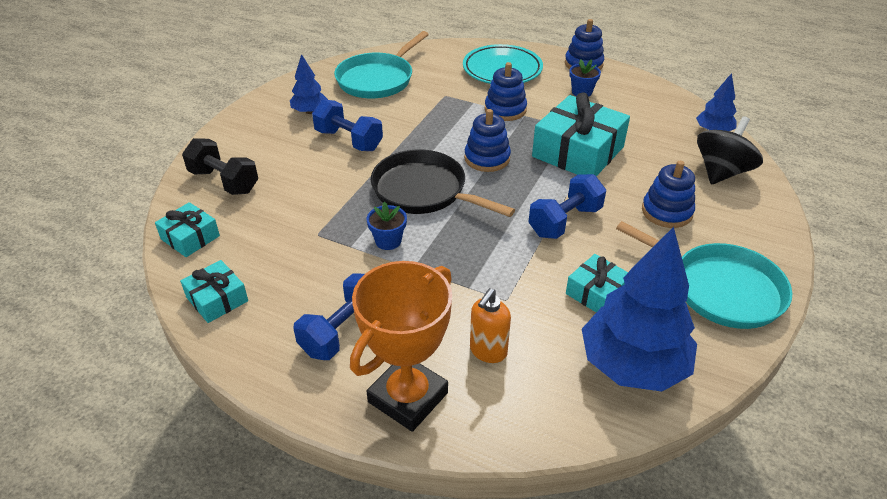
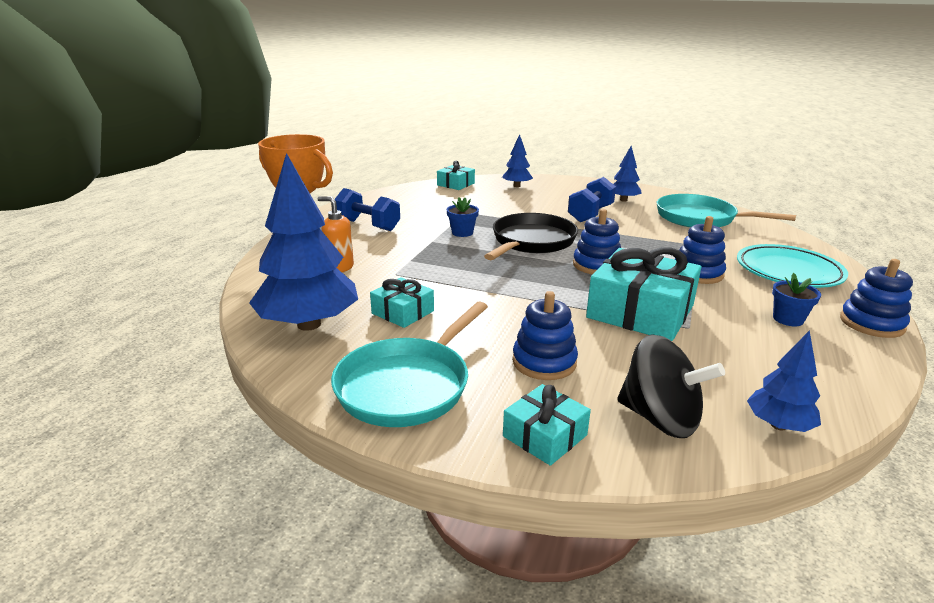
camera: 85 degrees right, 15 degrees down
(217, 299) = (399, 195): turquoise gift -> turquoise gift (545, 436)
(224, 181) = (516, 186): black dumbbell -> blue tree
(565, 221) = (507, 300): blue dumbbell -> none

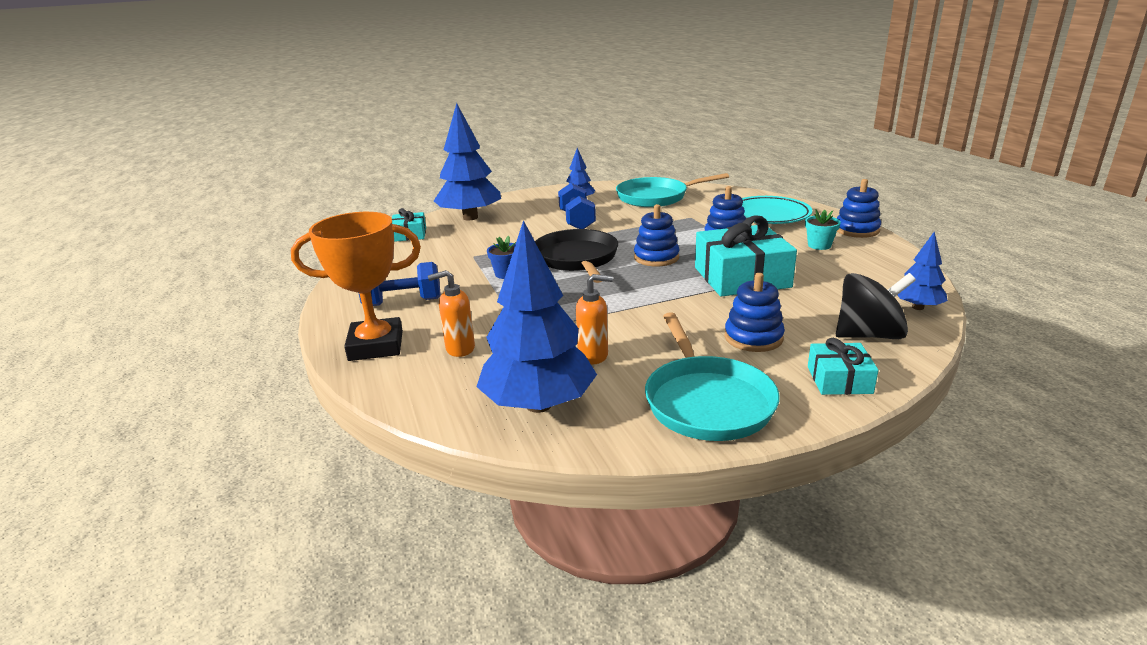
camera: 40 degrees left, 0 degrees up
(402, 312) = (593, 356): turquoise gift -> orange soap dispenser
(516, 186) = (470, 217): blue tree -> blue tree, size x1.98
(788, 319) = (819, 245): blue flower pot -> turquoise flower pot

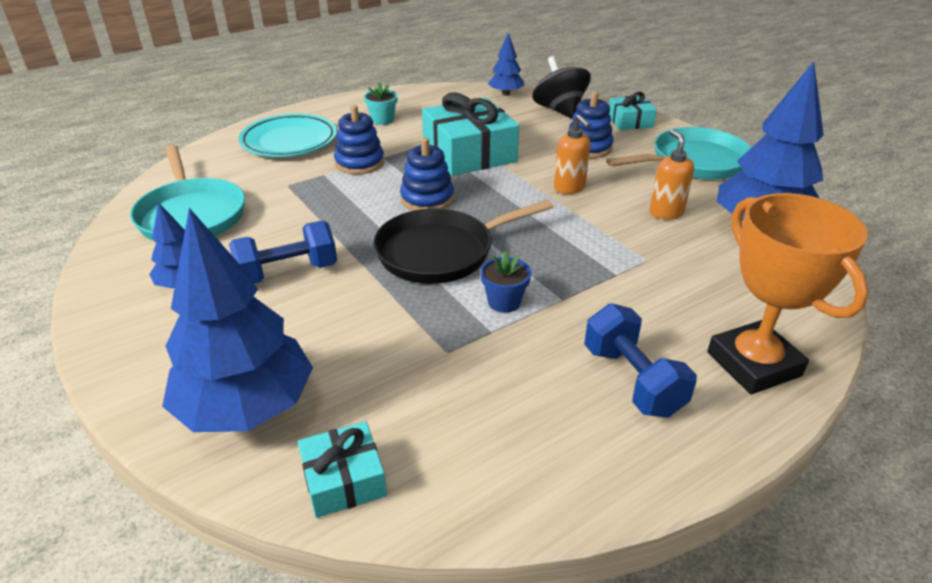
camera: 105 degrees left, 10 degrees up
(459, 349) = (711, 293): orange soap dispenser -> orange soap dispenser (569, 188)
(856, 230) = (341, 104): blue stacking toy -> none

